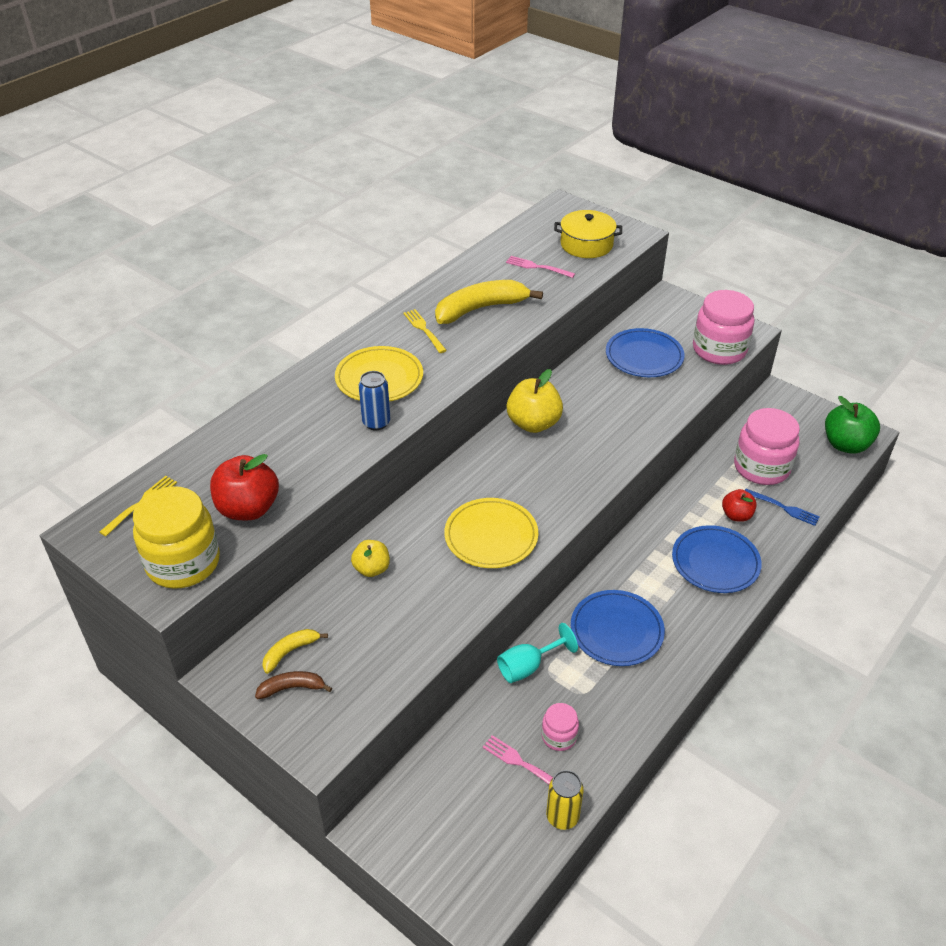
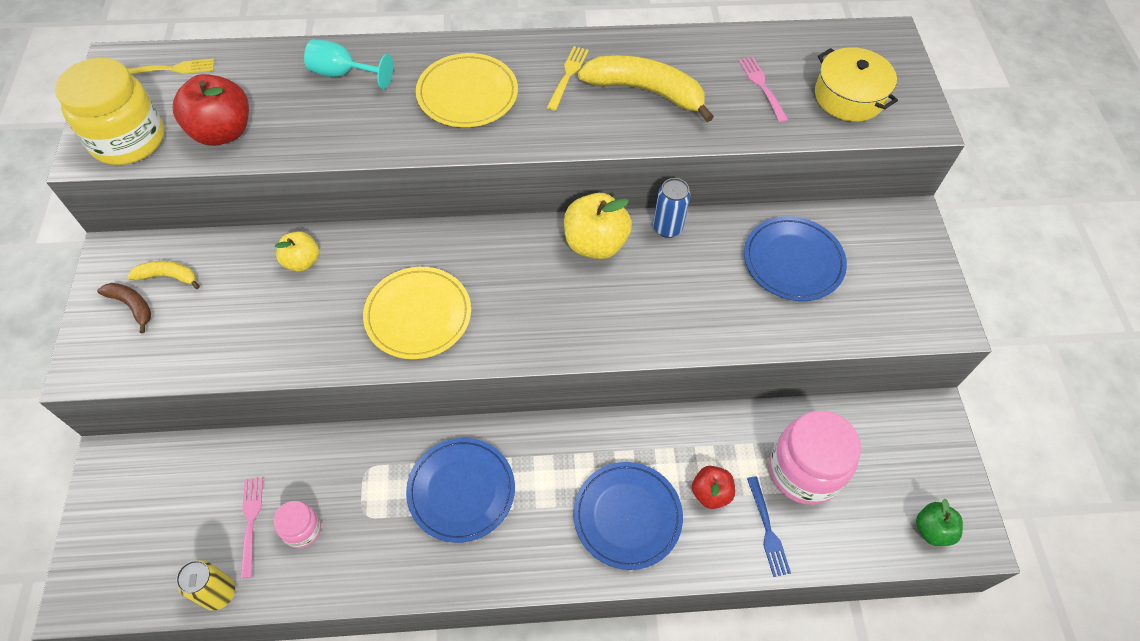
camera: 45 degrees right, 15 degrees up
(376, 423) = (407, 133): blue can -> blue can (667, 228)
(528, 666) = (359, 451): turquoise goblet -> turquoise goblet (343, 74)
(719, 350) = (883, 317): pink jar -> none
(846, 445) = (932, 530): green apple -> green apple, size x0.60

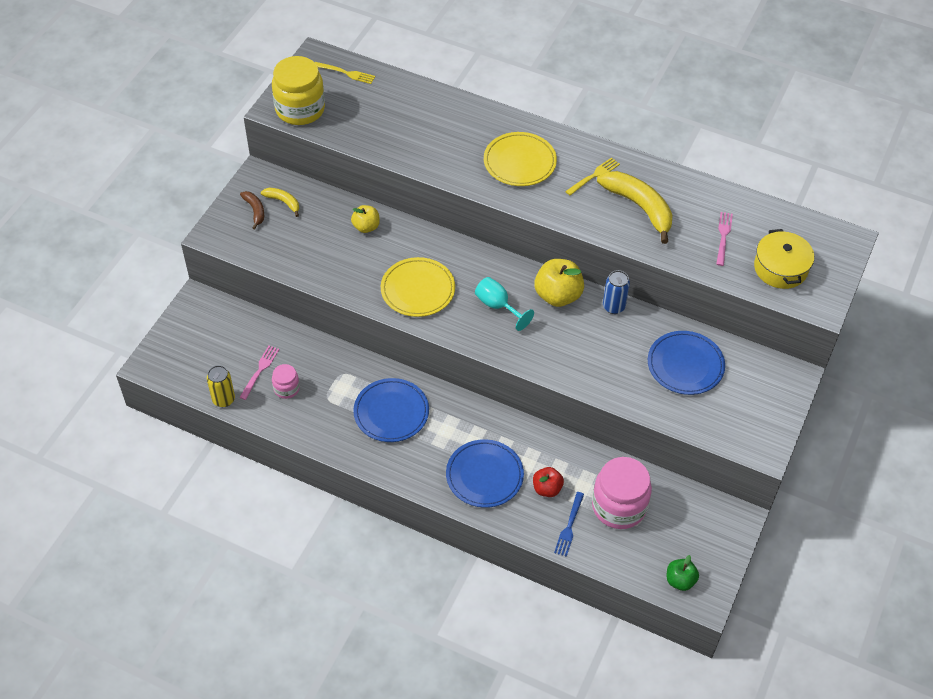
camera: 30 degrees right, 5 degrees down
(223, 132) = (356, 126): red apple -> none
(343, 74) = (449, 117): turquoise goblet -> turquoise goblet (498, 306)

